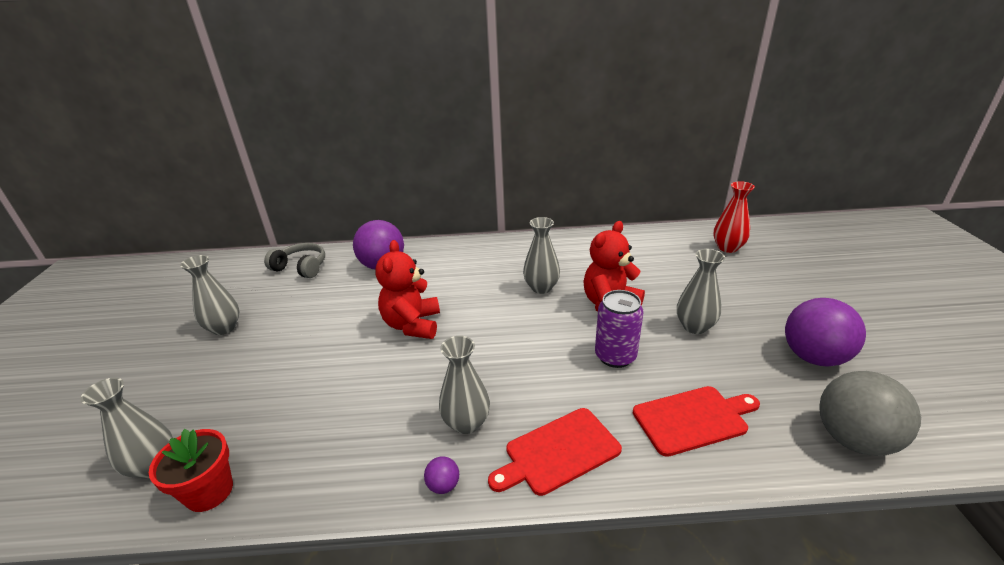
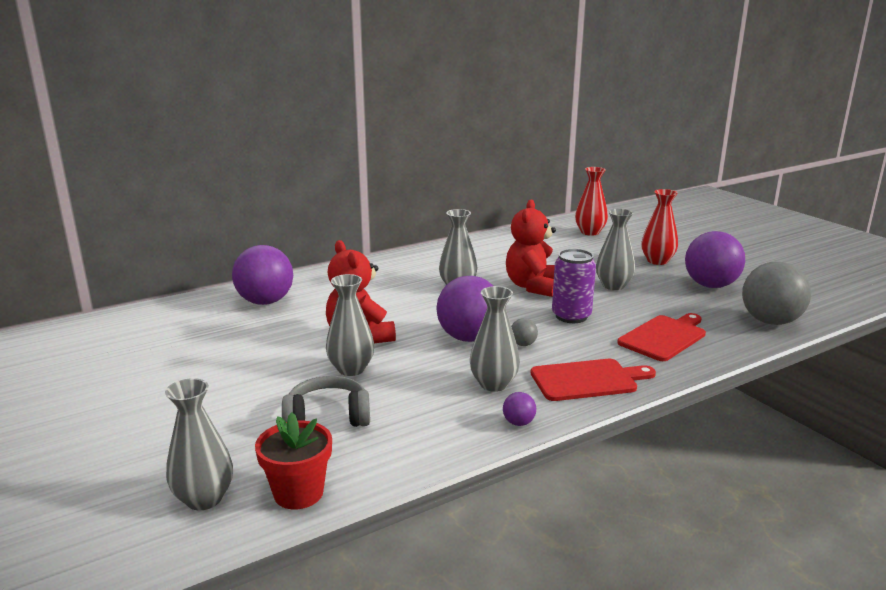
camera: 30 degrees left, 10 degrees down
(224, 328) = (129, 388): grey vase -> grey vase (351, 369)
(301, 267) = (160, 322): grey headphones -> grey headphones (328, 417)
(496, 354) = (469, 338): none -> purple ball
(537, 379) = (523, 344): none -> grey ball
(558, 452) = (587, 380): red cutting board -> red cutting board turned 135 degrees counterclockwise
(774, 304) = (657, 261): none -> red vase

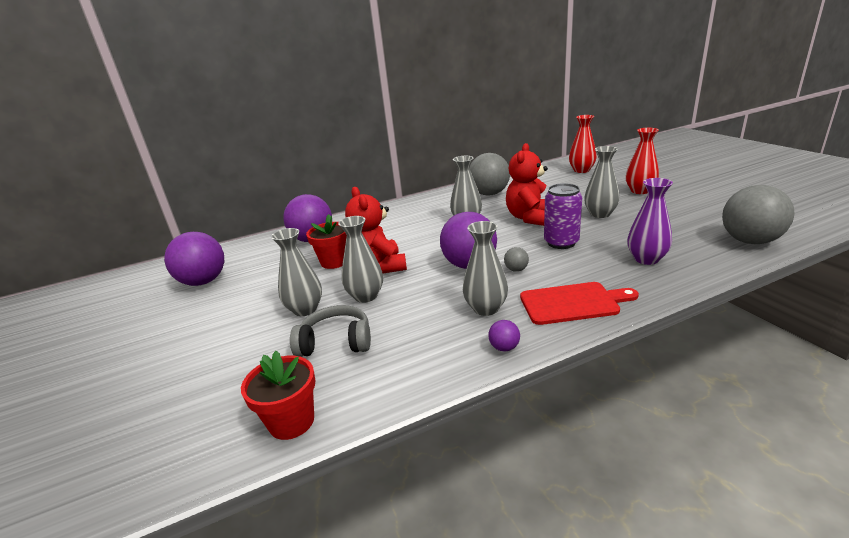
camera: 10 degrees right, 5 degrees up
(204, 498) = (210, 426): grey vase -> grey vase (305, 309)
(301, 329) = (334, 262): none -> red flower pot
(481, 255) = (489, 194): none -> grey ball
(664, 337) = (646, 259): red cutting board -> purple vase
(710, 285) = (689, 210): purple ball -> purple ball (204, 281)

